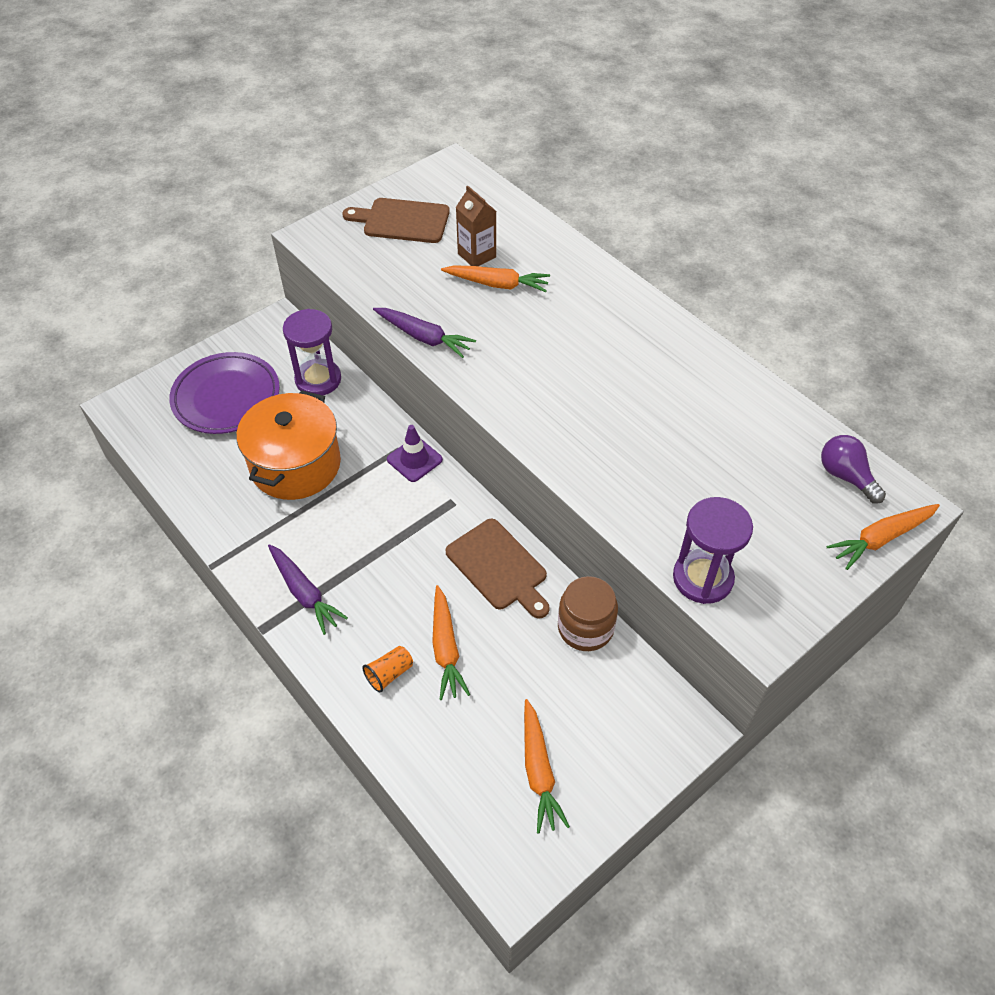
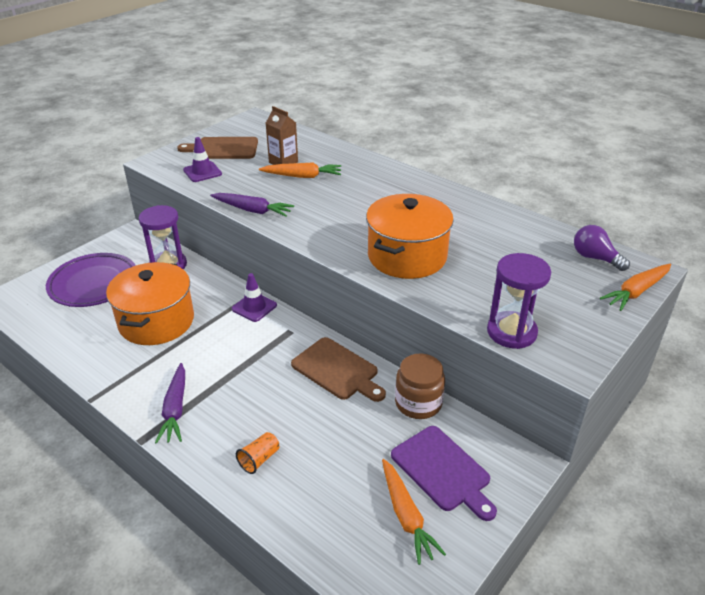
camera: 10 degrees left, 15 degrees down
(304, 593) = (175, 409): purple carrot -> purple carrot turned 45 degrees clockwise
(369, 261) = (202, 172): none -> purple traffic cone
(446, 648) = (305, 433): orange carrot -> none
(593, 722) = (443, 470): none -> purple cutting board
(603, 441) = (407, 256): none -> orange pot

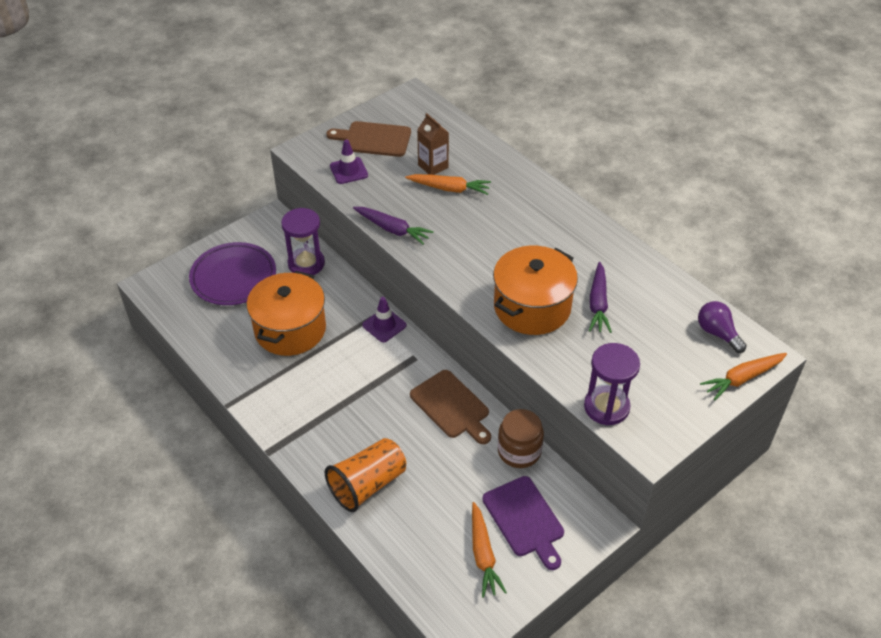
camera: 10 degrees right, 10 degrees up
(175, 409) = (300, 425): purple carrot -> purple carrot (598, 303)
(259, 459) = (367, 485): orange cup -> orange cup, size x2.09

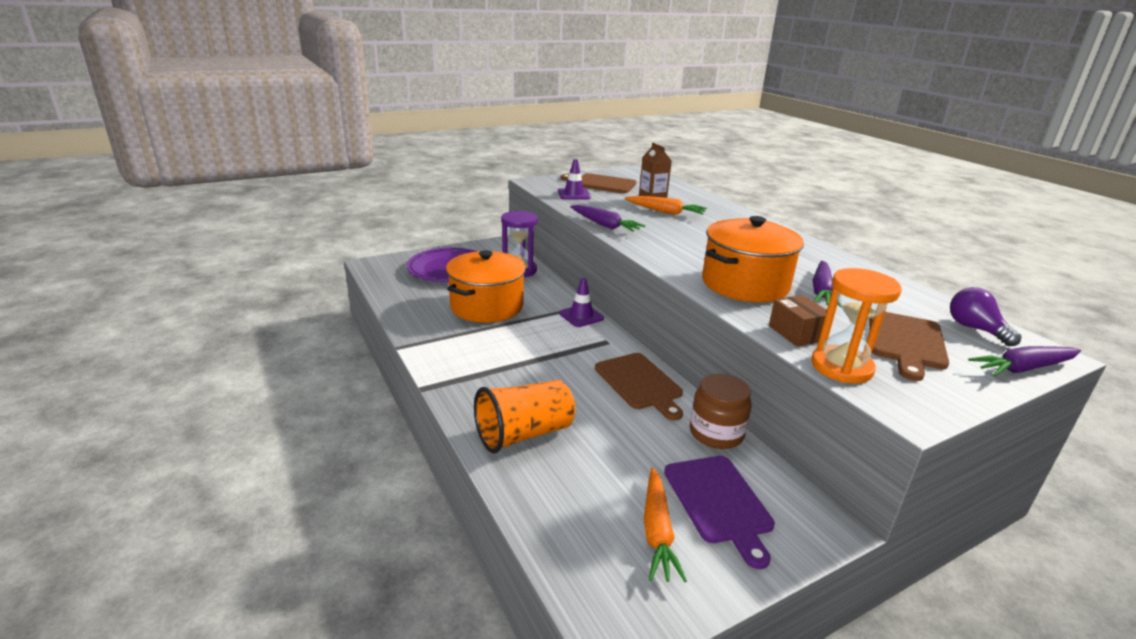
camera: 10 degrees right, 20 degrees down
(574, 370) = (796, 333): none -> brown box
(606, 407) = (841, 367): purple hourglass -> orange hourglass
(659, 364) = (906, 342): none -> brown cutting board
(742, 378) = (1023, 368): orange carrot -> purple carrot

